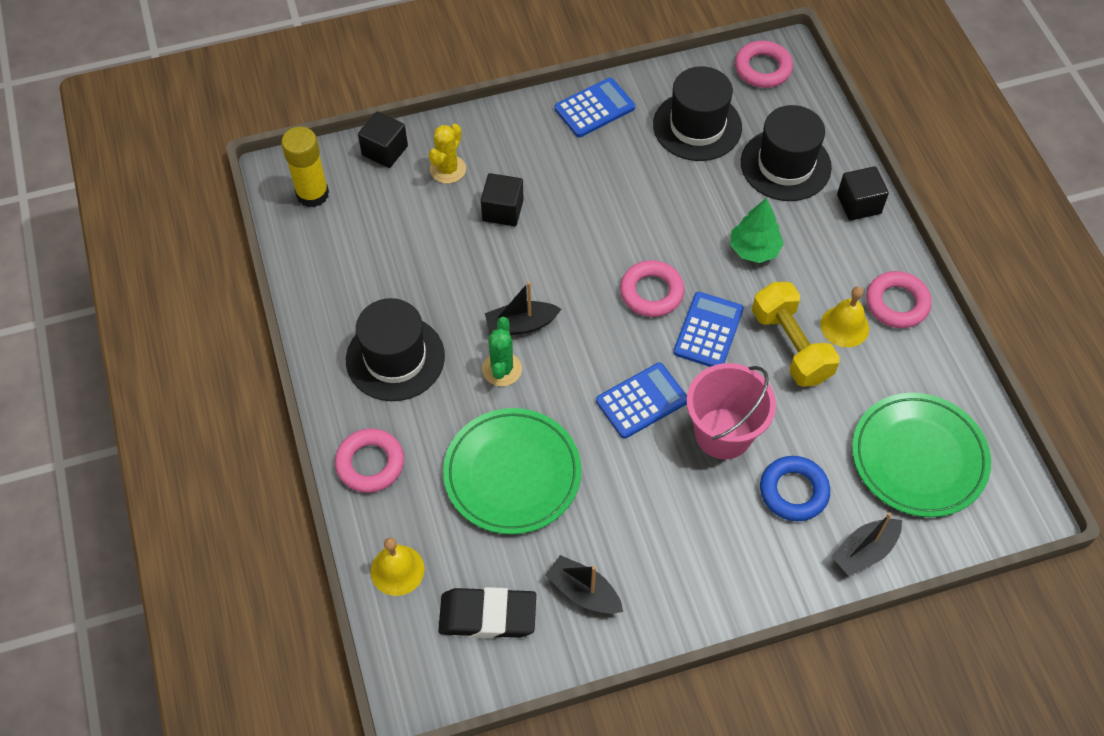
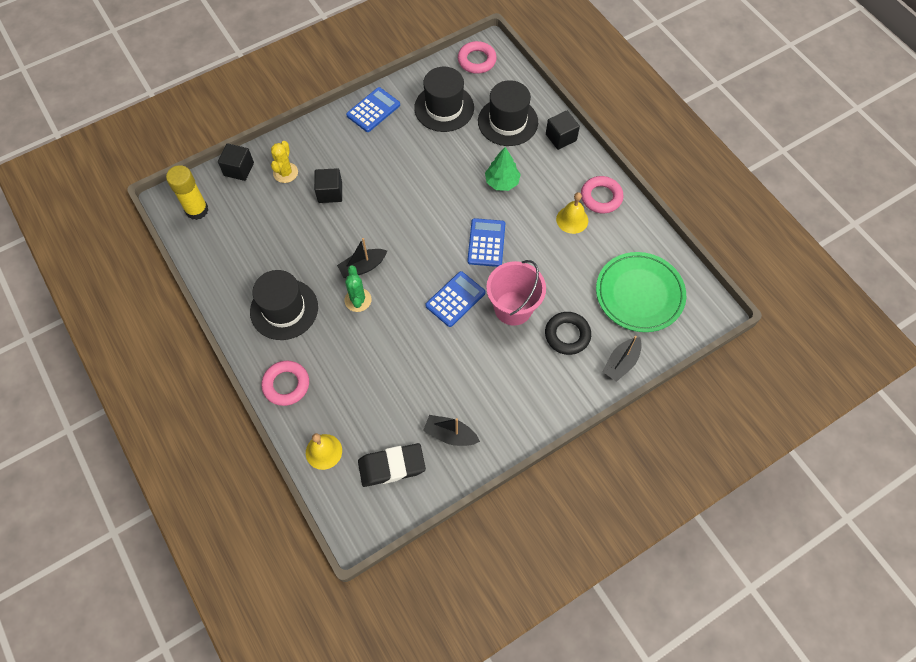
camera: 15 degrees left, 5 degrees up
(512, 474) = (383, 368): green plate -> none
(651, 292) = (443, 226): pink ring -> none
(791, 346) = (541, 240): yellow dumbbell -> none
(793, 491) = (567, 335): blue ring -> black ring

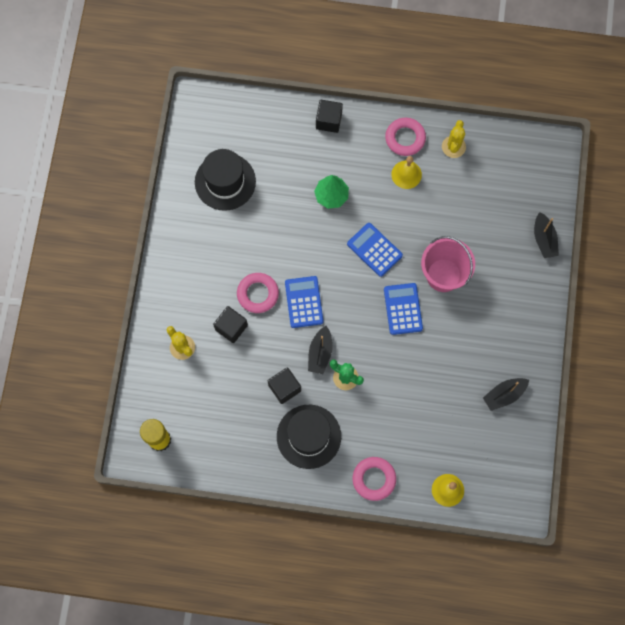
camera: 50 degrees left, 10 degrees up
(239, 169) = (147, 380): black cube -> black cube (284, 388)
(373, 110) = (179, 236): blue calculator -> blue calculator (304, 302)
(392, 466) = (496, 452): black eraser -> none
(477, 60) = (200, 120): pink ring -> pink ring (258, 294)
(508, 122) = (280, 146): black hat -> none
(567, 335) = (494, 256): black ring -> none
(630, 236) = (453, 147): none -> yellow cactus
(639, 294) = (503, 182): green plate -> none

